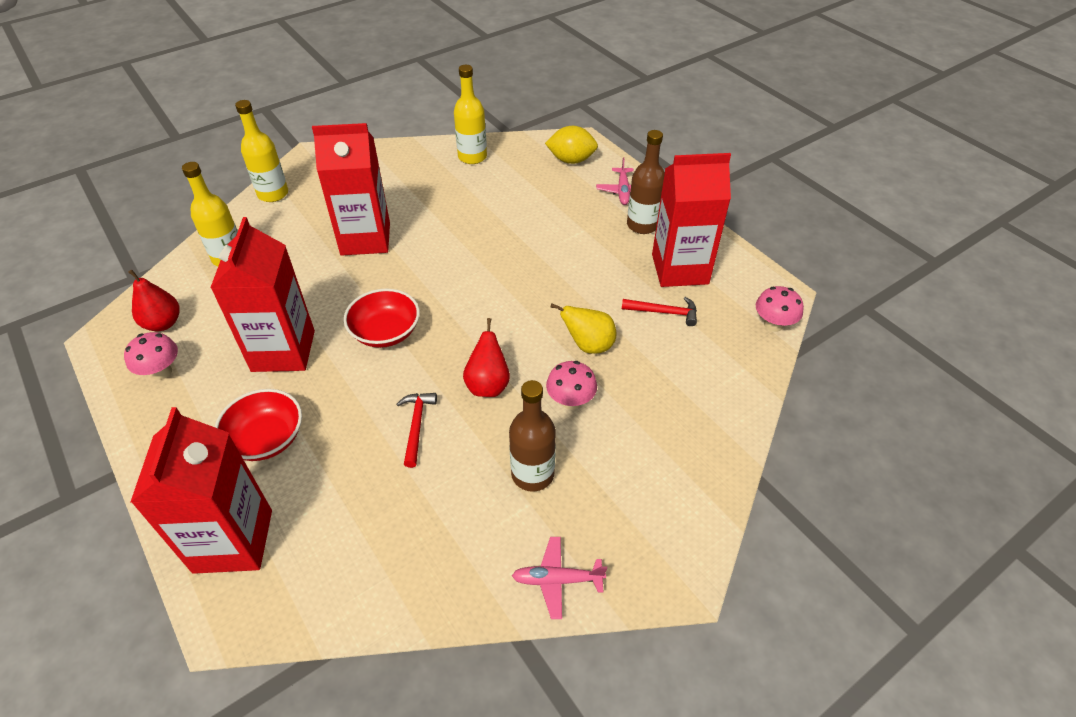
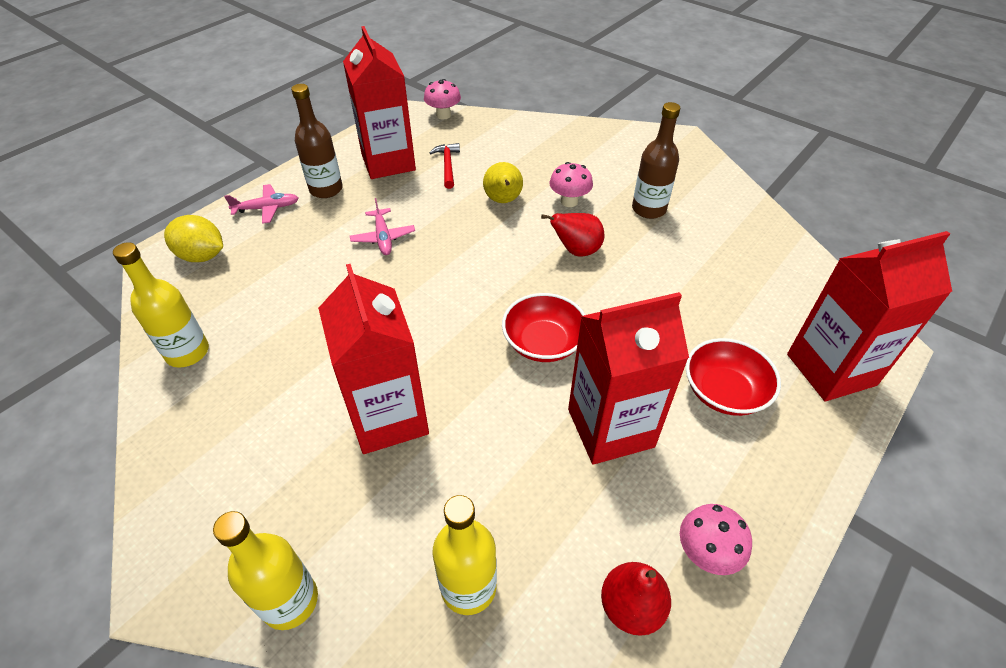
camera: 105 degrees left, 0 degrees up
(416, 426) = (644, 285): red hammer -> none
(557, 580) = (720, 185): pink plane -> pink plane (383, 237)
(571, 160) = (202, 256): yellow lemon -> yellow lemon turned 60 degrees counterclockwise

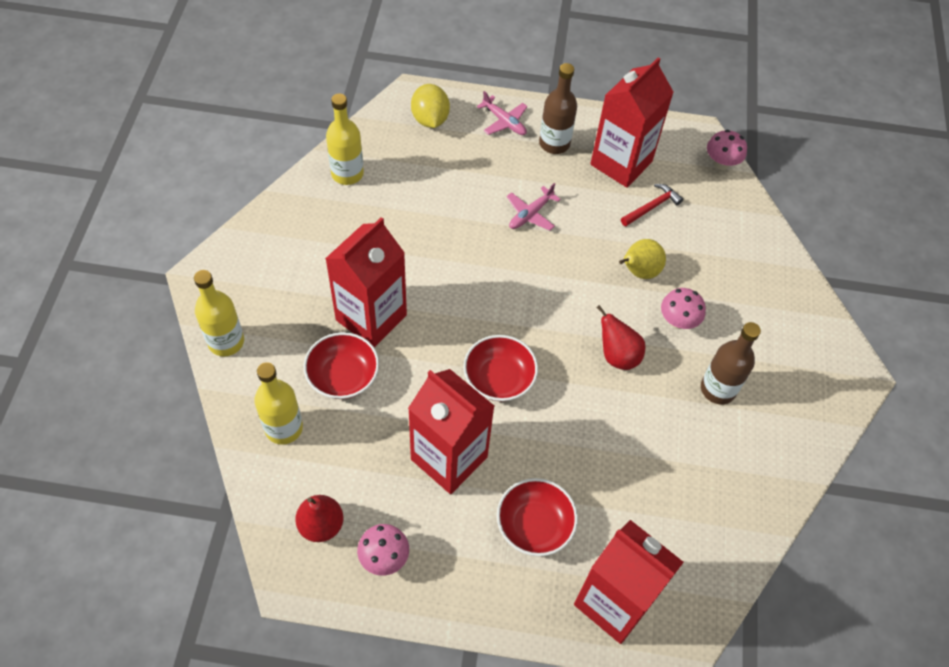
camera: 55 degrees right, 10 degrees up
(443, 482) = (343, 376): none -> red bowl

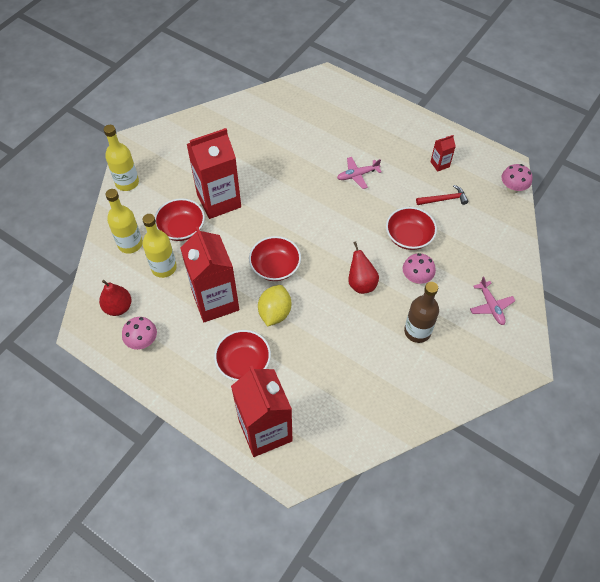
camera: 30 degrees right, 0 degrees up
(347, 173) = (256, 111): yellow bottle -> yellow bottle (164, 267)
(430, 119) = (327, 95): yellow lemon -> yellow lemon (275, 313)
(504, 122) = (375, 112): pink plane -> pink plane (491, 306)
(554, 143) = (401, 137): brown bottle -> none
(621, 163) = (440, 164): red carton -> red carton, size x0.43
(639, 271) = (409, 237): yellow pear -> red bowl

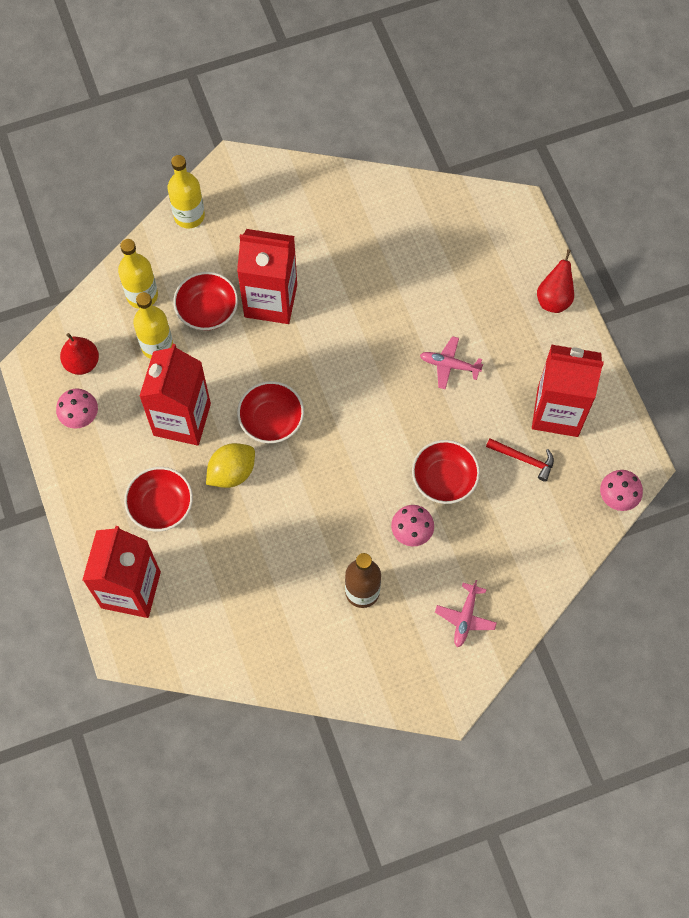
camera: 35 degrees right, 10 degrees up
(361, 283) = (347, 499): red pear -> red pear (554, 299)
(440, 164) = (557, 412): red carton -> red carton, size x2.34

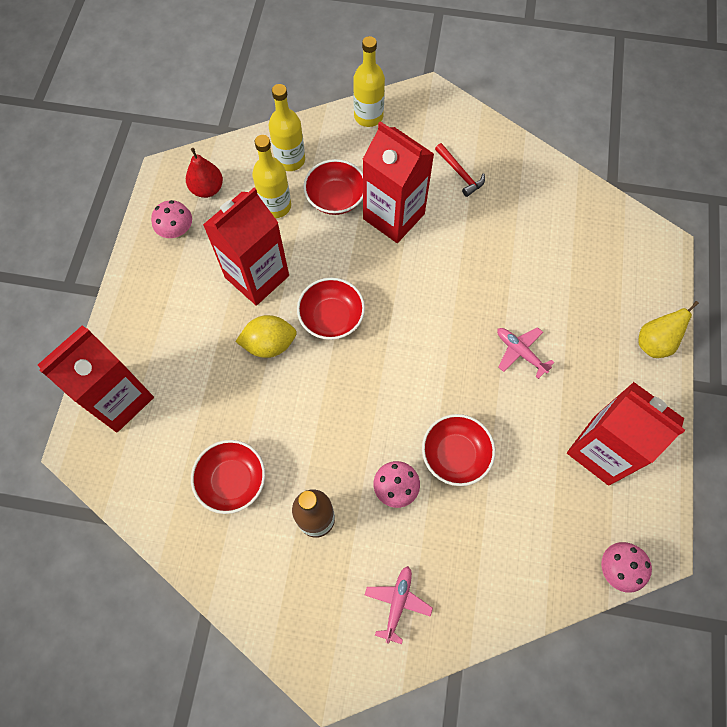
camera: 30 degrees right, 0 degrees up
(161, 506) = (192, 340): red bowl -> red bowl (232, 480)
(465, 618) = (397, 602): pink plane -> pink plane turned 150 degrees clockwise
(524, 459) = (542, 478): red hammer -> red hammer (460, 173)
(554, 299) = (654, 343): red pear -> yellow pear

